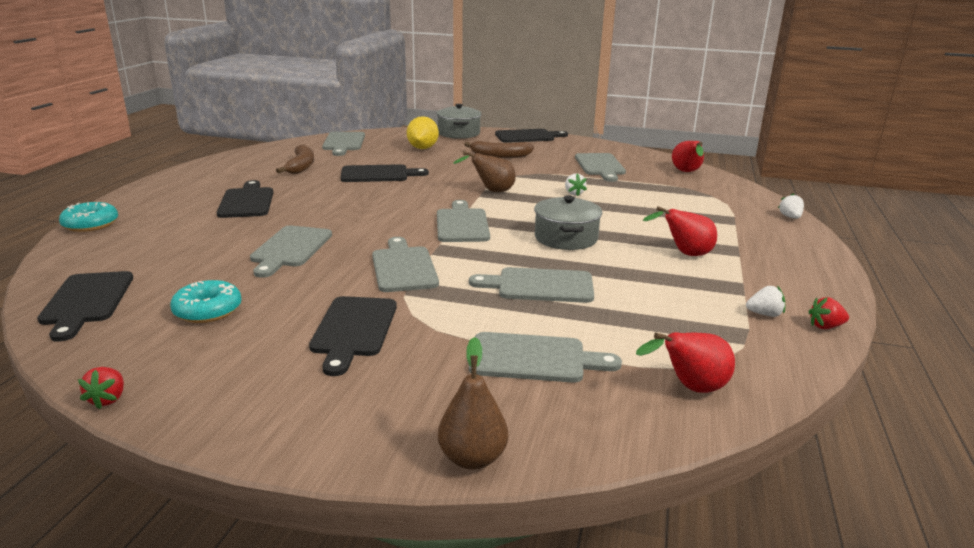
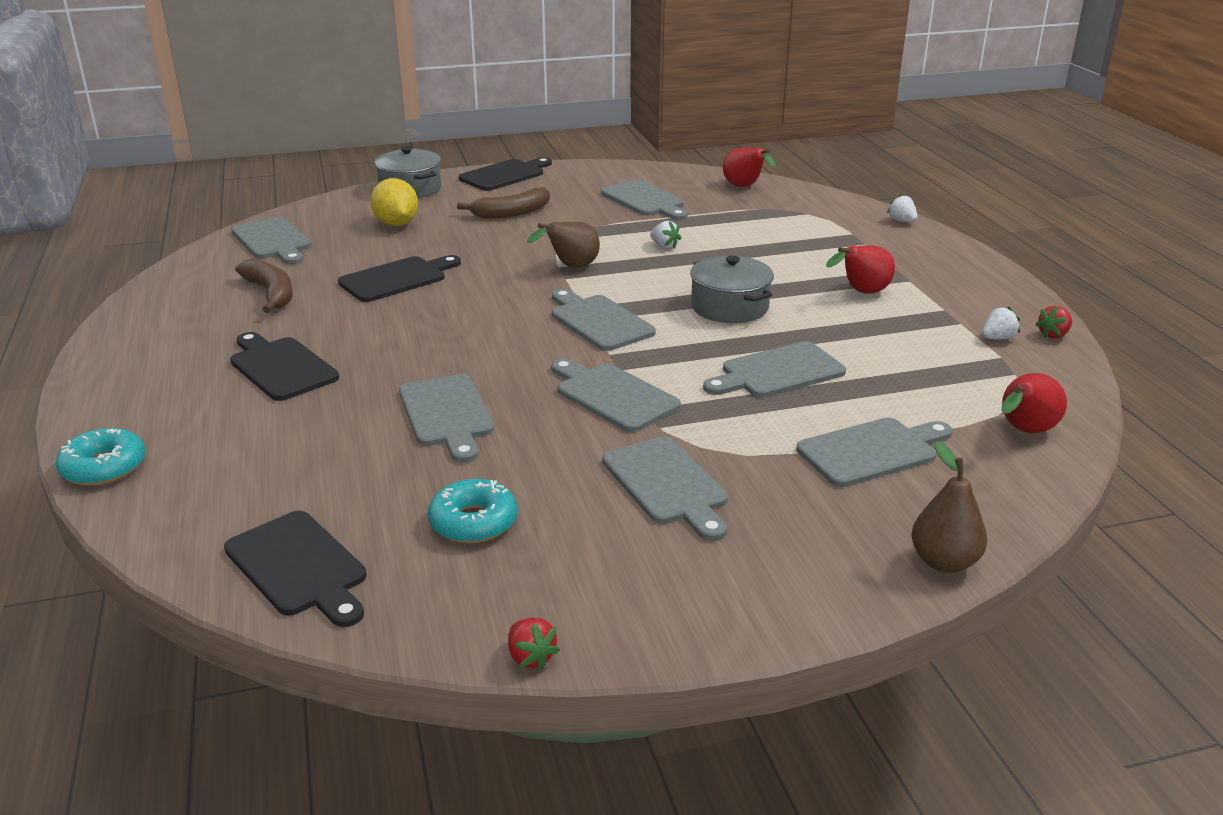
camera: 30 degrees left, 5 degrees up
(353, 330) = (667, 485): black cutting board -> grey cutting board

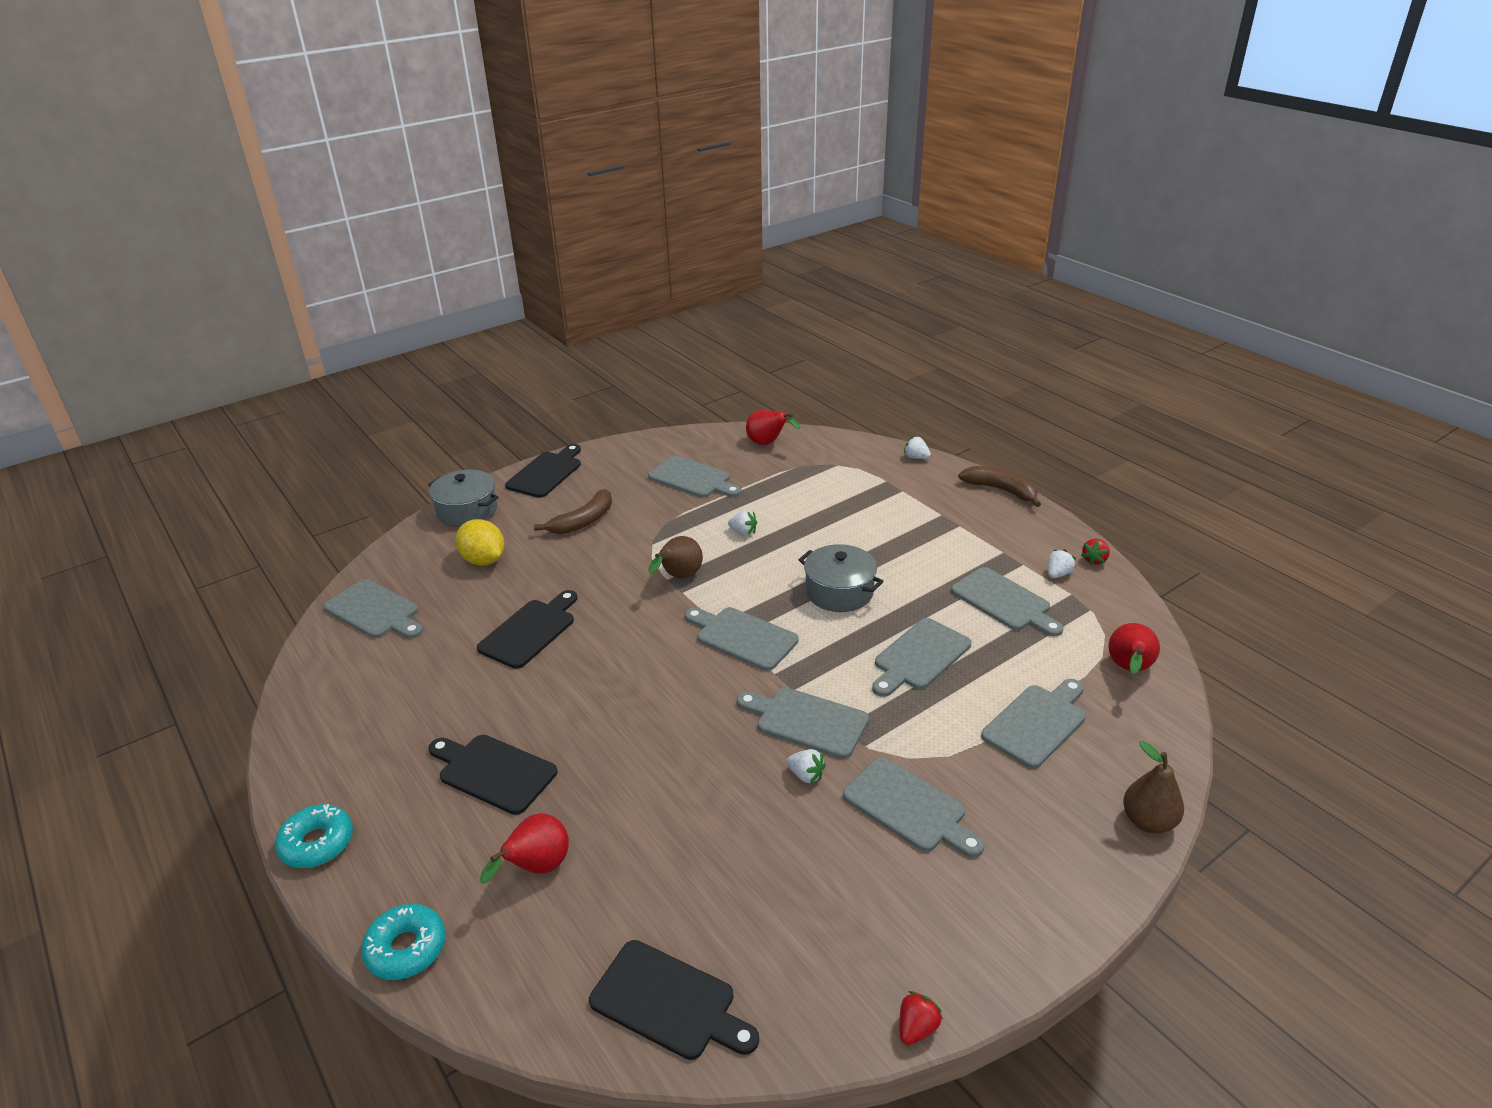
camera: 20 degrees left, 5 degrees up
(271, 293) = (420, 681): brown banana -> brown banana (1001, 490)
(447, 414) = (682, 785): grey cutting board -> grey cutting board (1004, 602)
(473, 522) = (782, 900): turquoise donut -> turquoise donut (317, 843)
(530, 657) = (916, 1028): red strawberry -> red strawberry turned 90 degrees counterclockwise
(577, 435) = (806, 775): none -> white strawberry
(861, 293) = (932, 549): red pear -> red pear (537, 868)

